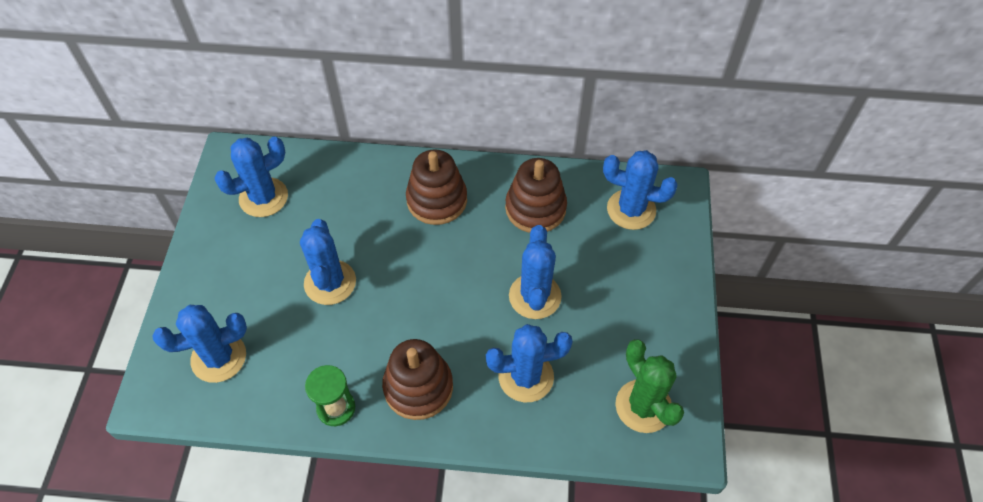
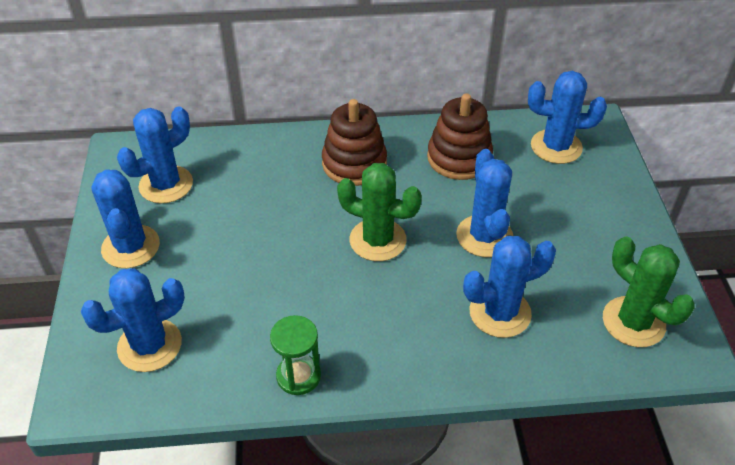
camera: 10 degrees left, 10 degrees down
(330, 282) = (259, 254): blue cactus -> blue cactus (131, 247)
(418, 387) = (386, 341): brown stacking toy -> none
(437, 285) = (377, 240): none -> green cactus

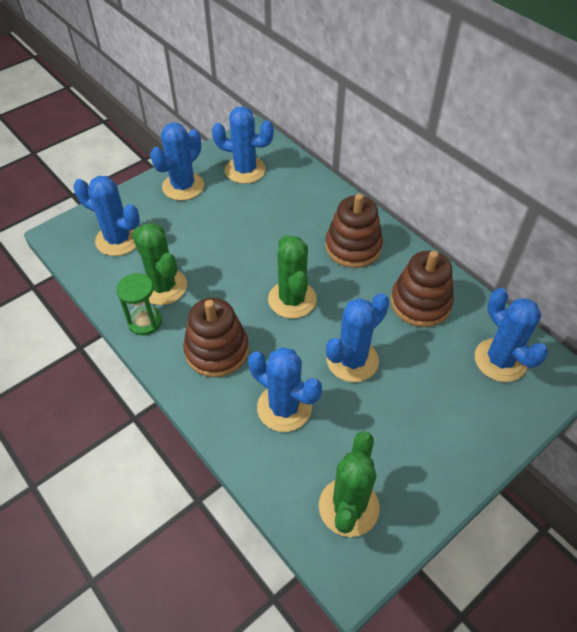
camera: 55 degrees right, 5 degrees up
(263, 336) = (163, 287): none -> green cactus
(390, 331) = (217, 350): none -> brown stacking toy

